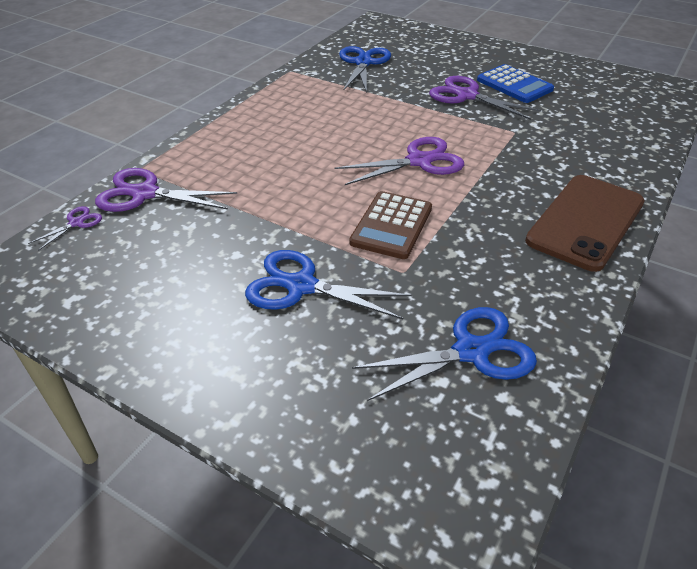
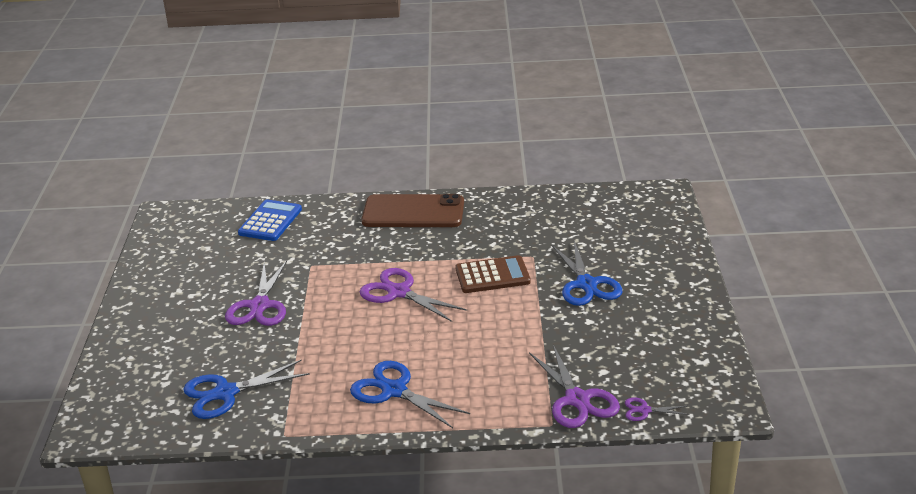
camera: 120 degrees left, 10 degrees down
(471, 351) = (569, 218): blue scissors -> blue scissors (393, 390)
(514, 85) = (215, 288): blue calculator -> blue calculator (270, 221)

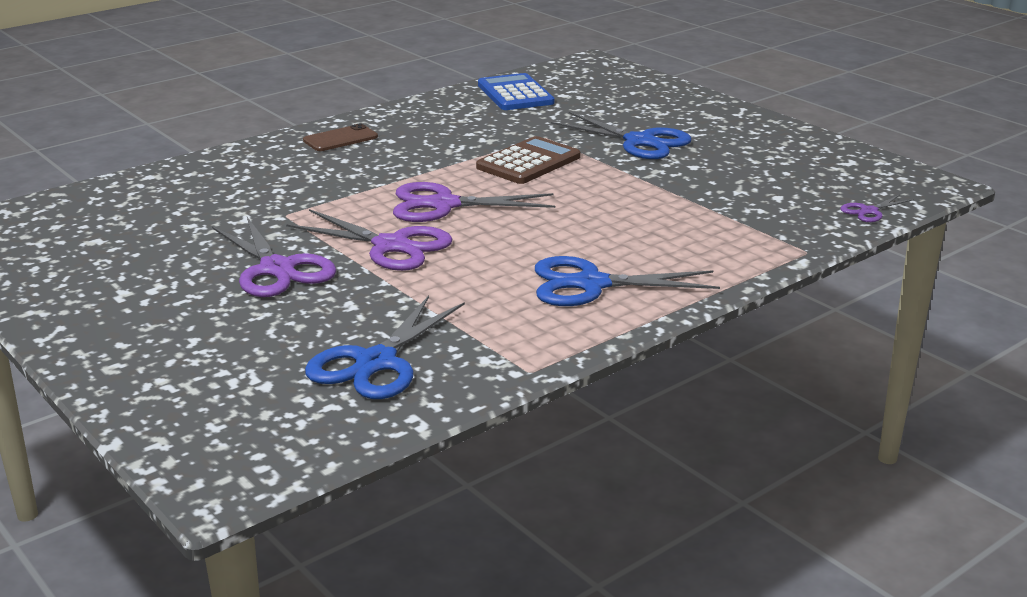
camera: 40 degrees left, 5 degrees down
(270, 221) = (154, 193): blue calculator -> blue calculator (515, 94)
(413, 212) = (340, 139): brown phone -> brown phone, size x0.49
(577, 400) = (795, 225): purple scissors -> purple scissors (391, 246)

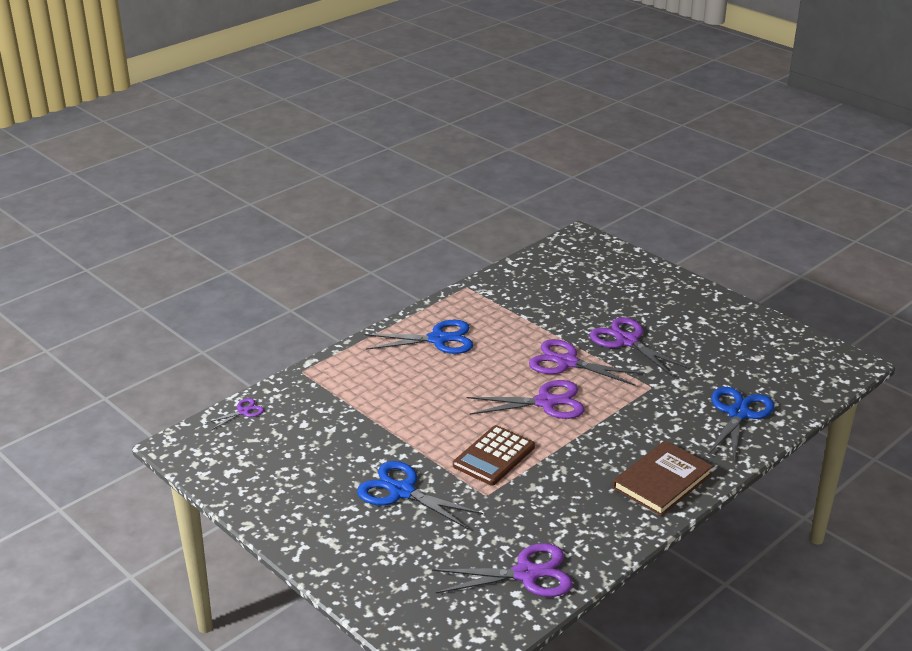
camera: 175 degrees right, 5 degrees up
(340, 139) = (662, 481): brown phone -> brown book
(376, 363) = (542, 287): blue scissors -> blue scissors (738, 413)
(515, 94) = (526, 574): blue calculator -> purple scissors

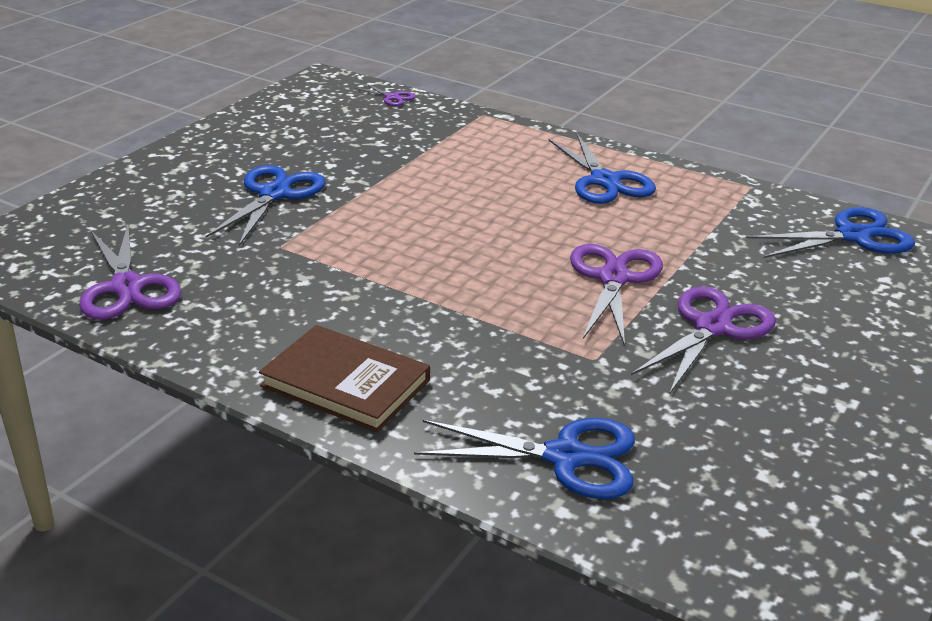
camera: 75 degrees right, 0 degrees up
(494, 456) = (362, 244): brown calculator -> none
(540, 270) = (853, 236): none -> blue scissors
(546, 402) = (502, 270): purple scissors -> none

